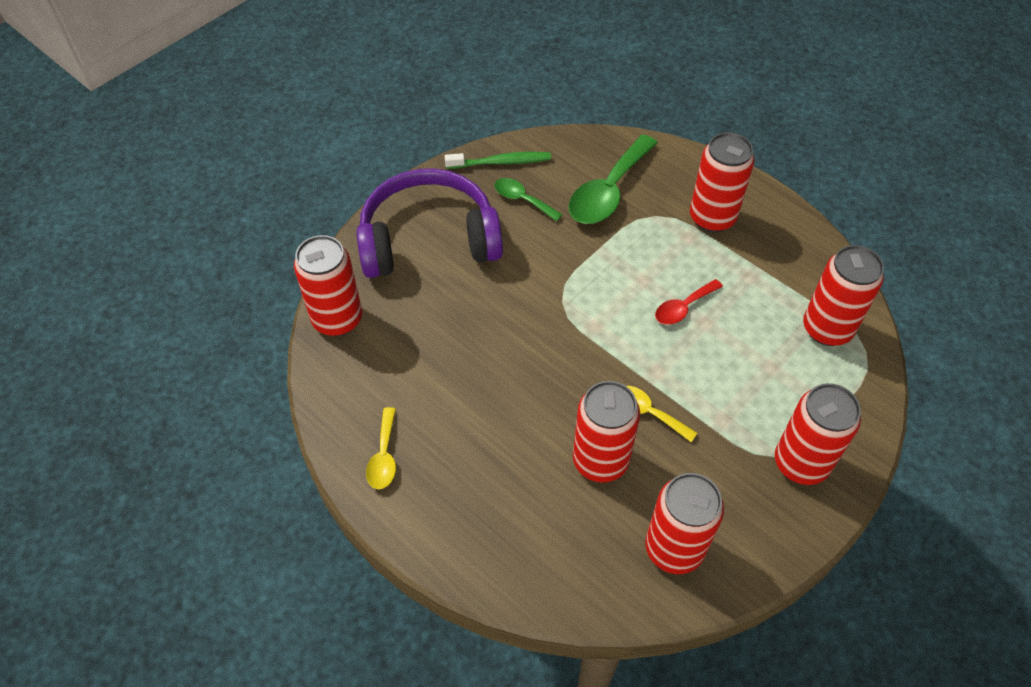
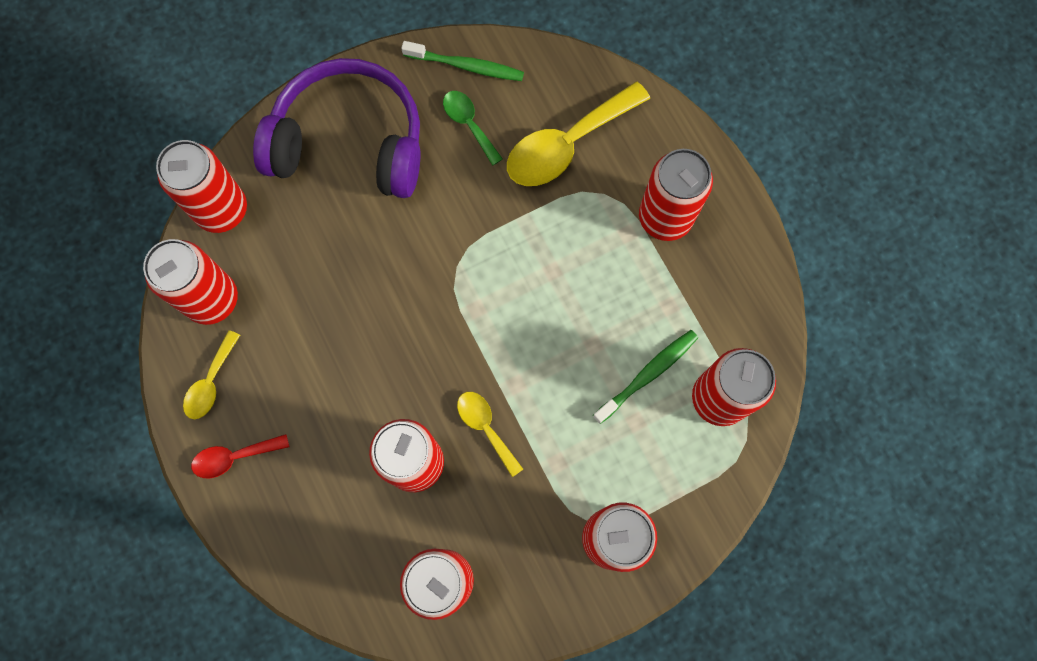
camera: 20 degrees right, 20 degrees up
(357, 390) = (212, 299): none -> red can
(608, 191) = (567, 144): green spoon -> yellow spoon
(683, 307) = (579, 319): red spoon -> red spoon (234, 457)
(760, 330) = (647, 374): none -> green toothbrush

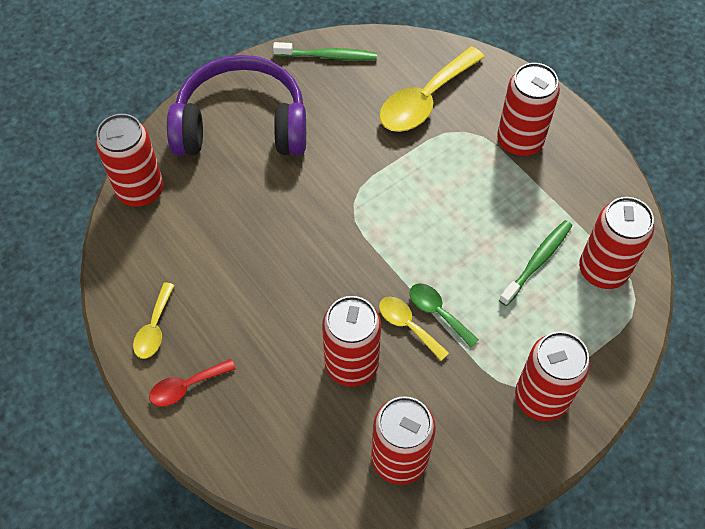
camera: 10 degrees left, 15 degrees down
(212, 299) = (144, 261): red can -> none
(469, 124) = (340, 97): green spoon -> green spoon (437, 312)

